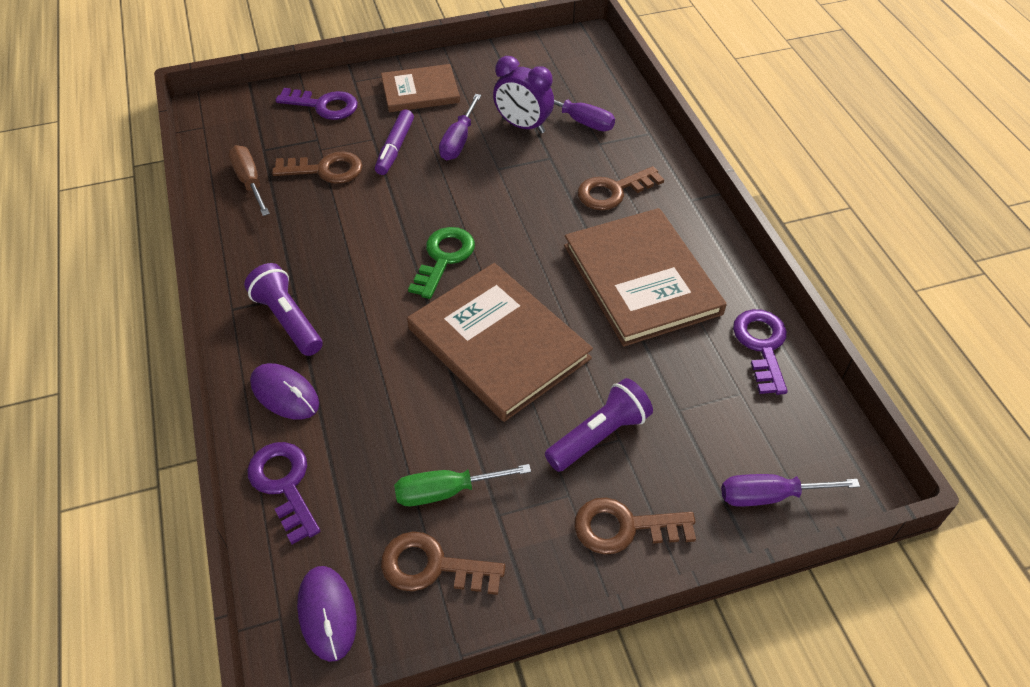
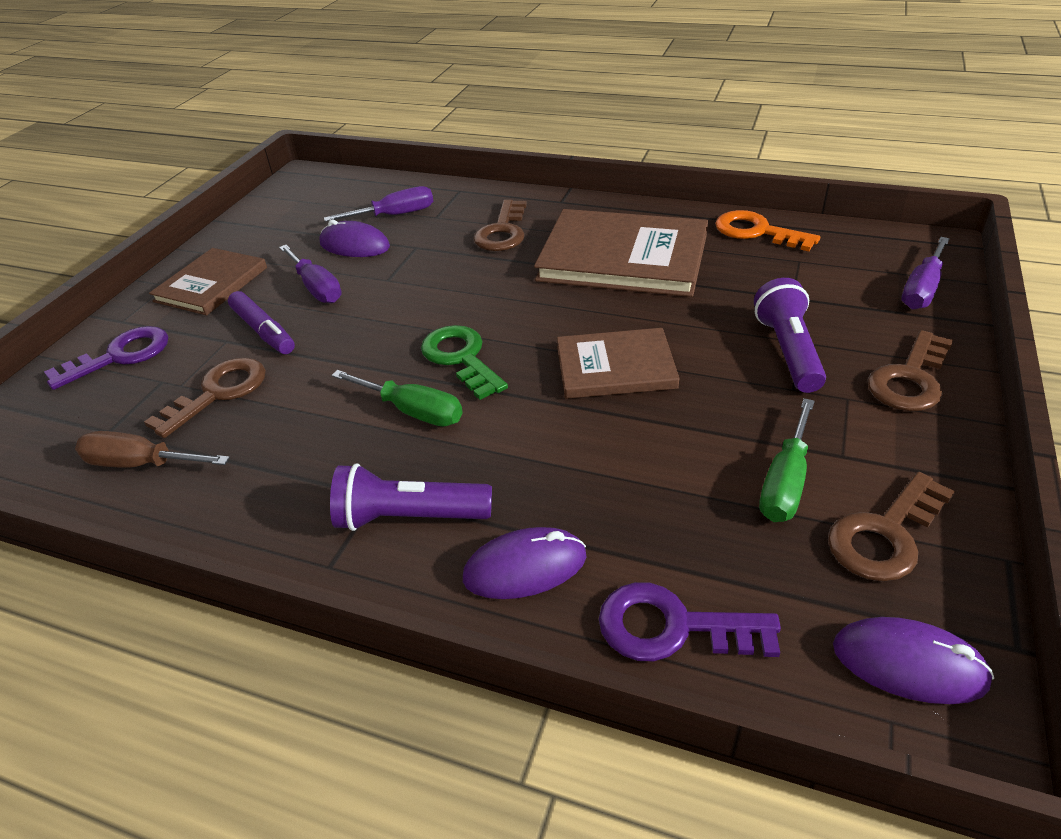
camera: 50 degrees left, 10 degrees down
(375, 266) = (412, 411): none -> green screwdriver
(498, 343) = (615, 367): brown book -> brown book, size x0.60
(523, 126) = (354, 245): purple clock -> purple mouse
(762, 345) = (757, 232): purple key -> orange key

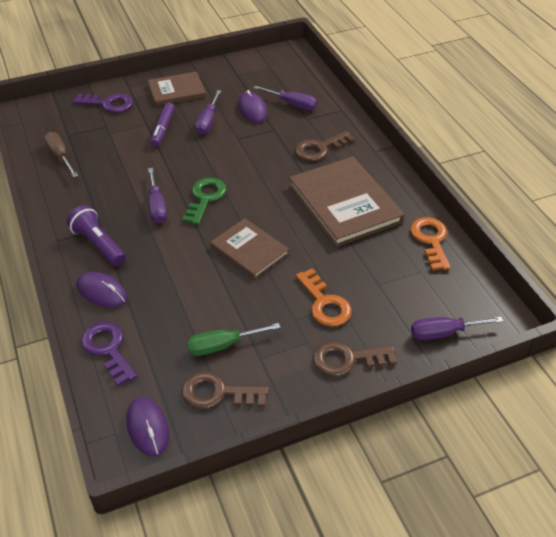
camera: 45 degrees right, 5 degrees up
(218, 393) = (114, 146): brown key -> none
(412, 411) = (157, 206): green screwdriver -> purple screwdriver
(787, 351) = (325, 303): purple flashlight -> orange key

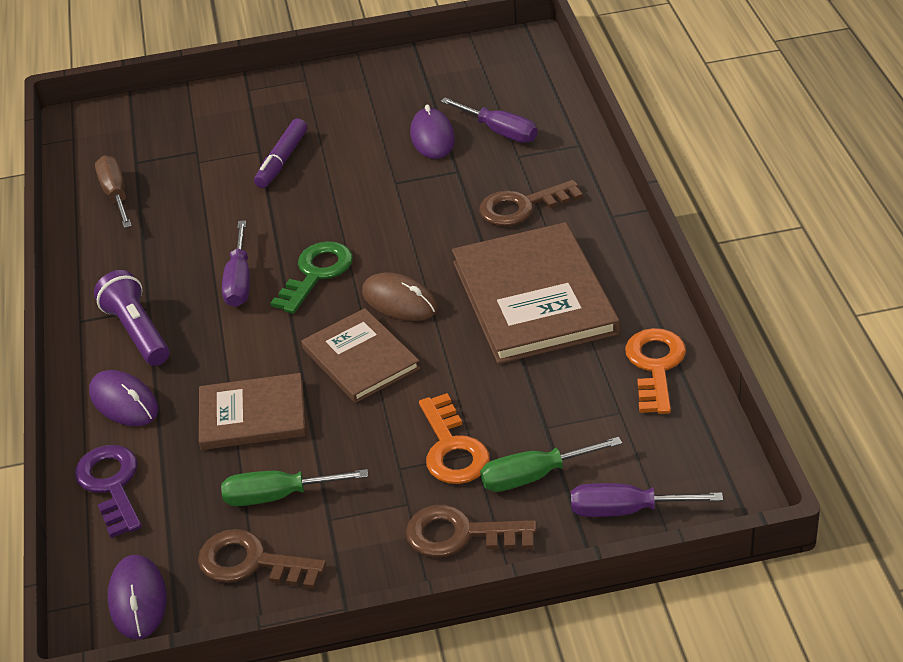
camera: 15 degrees right, 5 degrees down
(108, 104) = (209, 116): purple key -> none
(177, 91) = (321, 100): brown book -> brown book (252, 415)
(208, 122) = (355, 153): purple screwdriver -> none
(263, 212) = (399, 301): none -> brown mouse
(381, 316) = (534, 476): none -> green screwdriver

